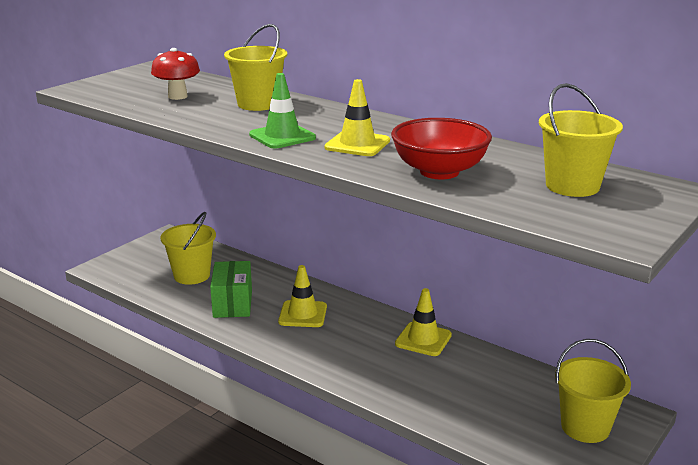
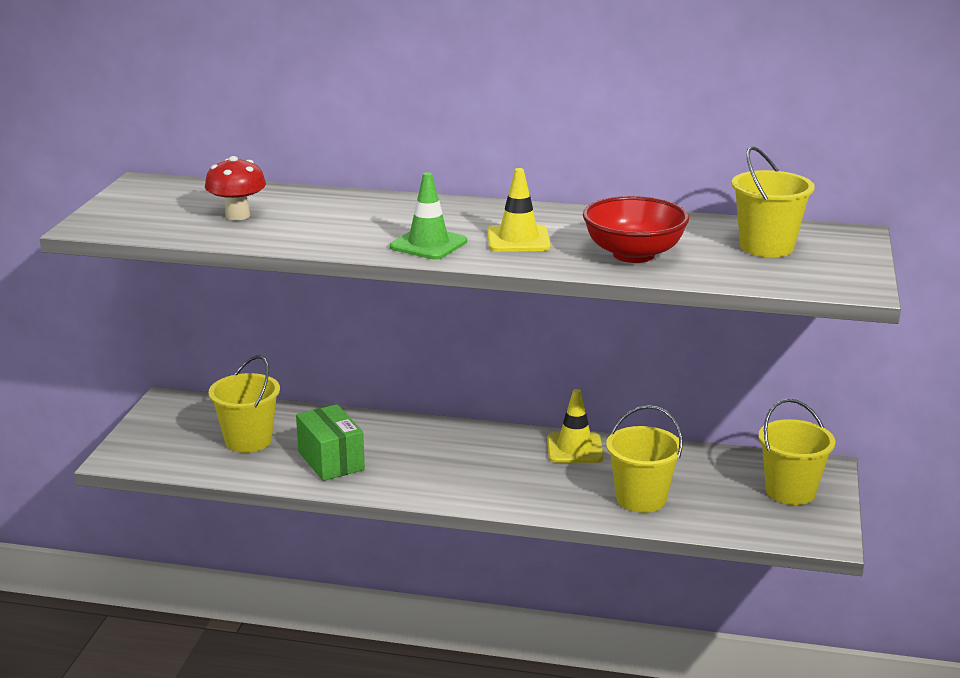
camera: 25 degrees left, 0 degrees up
(258, 104) = (347, 210): yellow bucket -> yellow bucket (641, 499)
(302, 314) = (423, 453): yellow traffic cone -> none

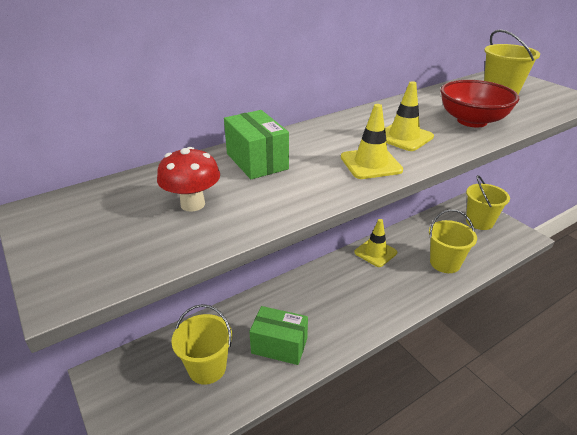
camera: 45 degrees left, 10 degrees up
(344, 208) = (257, 161): none -> green box
(428, 244) = (371, 164): green traffic cone -> yellow traffic cone

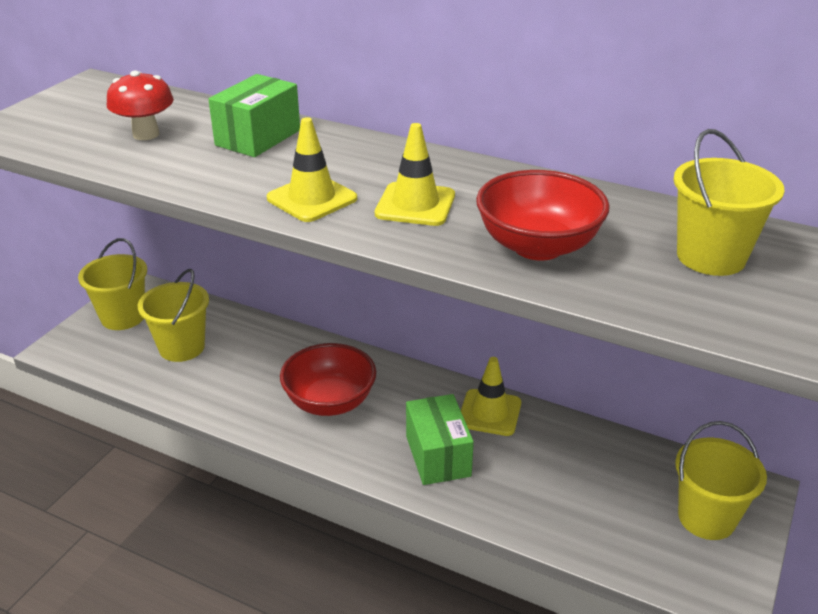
camera: 60 degrees right, 0 degrees up
(279, 346) = (244, 385): green box -> green box (438, 456)
(325, 310) = (330, 402): none -> red bowl
(445, 263) = (534, 496): yellow bucket -> yellow bucket (123, 317)

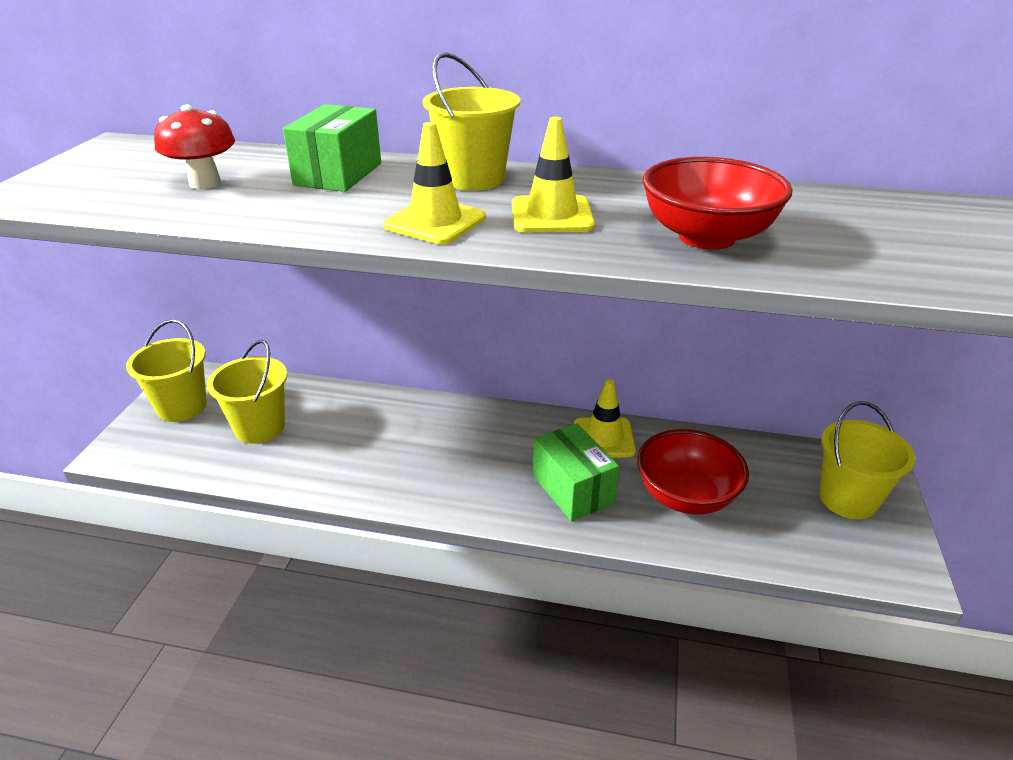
camera: 15 degrees left, 0 degrees up
(330, 402) = (441, 455): red bowl -> red bowl (686, 496)
(711, 257) = (877, 226): yellow bucket -> yellow bucket (473, 179)

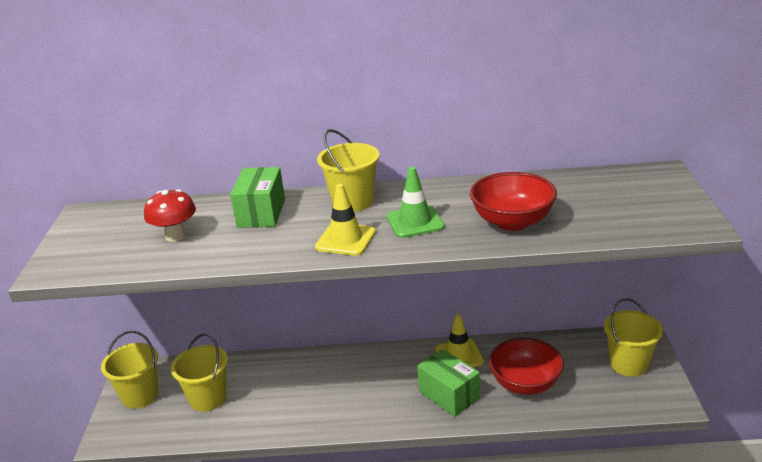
camera: 10 degrees left, 5 degrees down
(551, 215) = (415, 222): yellow traffic cone -> green traffic cone

